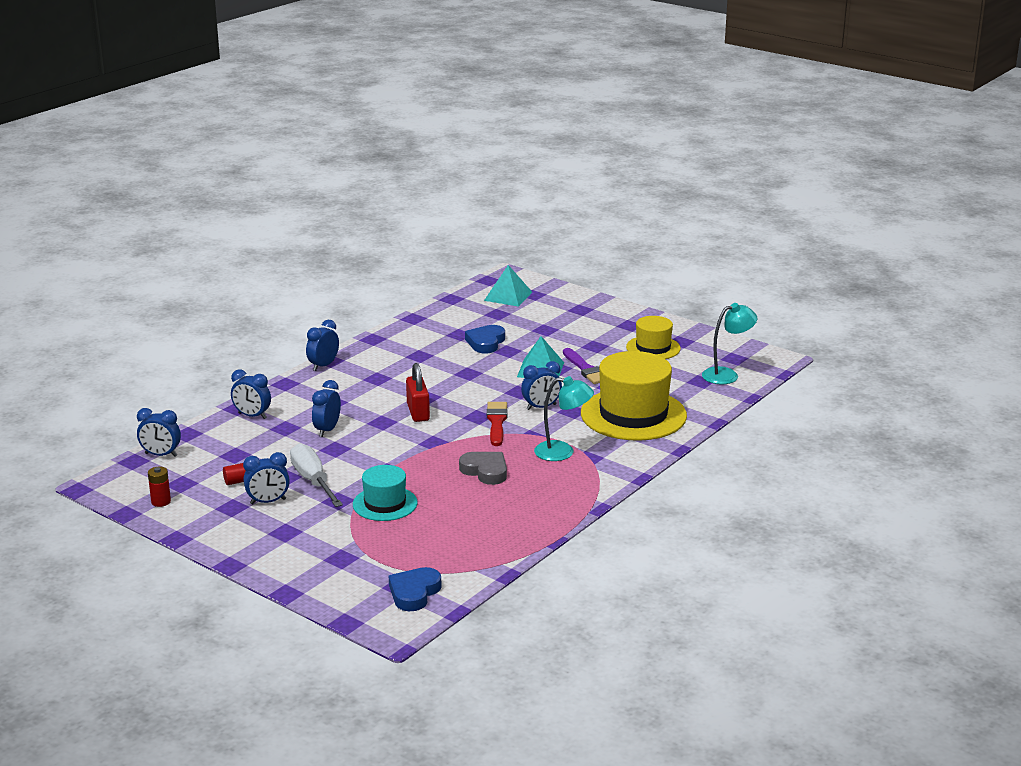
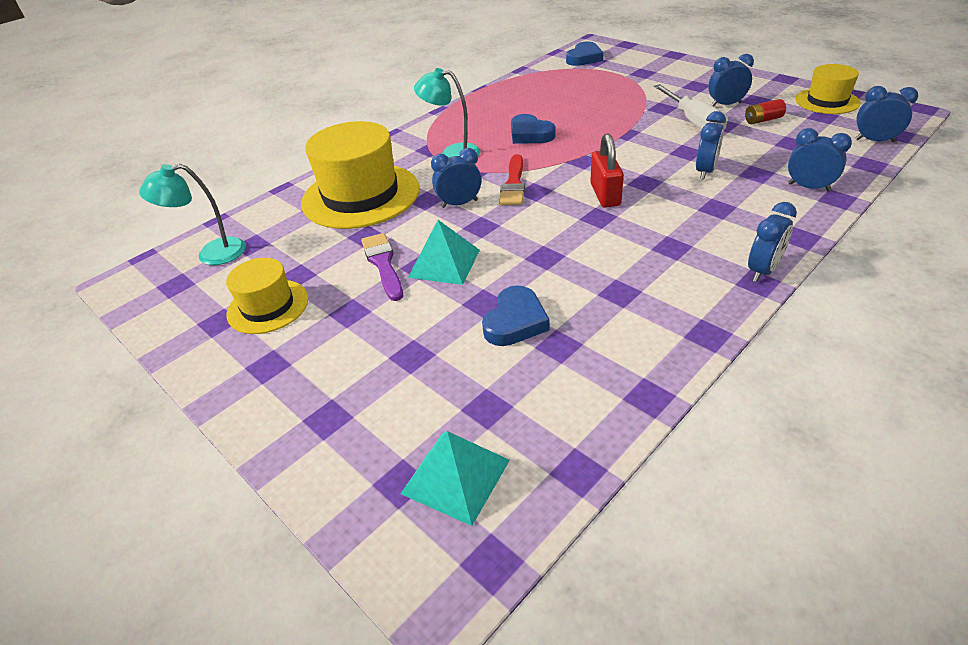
camera: 170 degrees left, 15 degrees up
(161, 502) = (827, 101): red battery -> yellow hat
(385, 504) = (619, 106): turquoise hat -> none
(485, 471) = (530, 134): grey heart -> blue heart

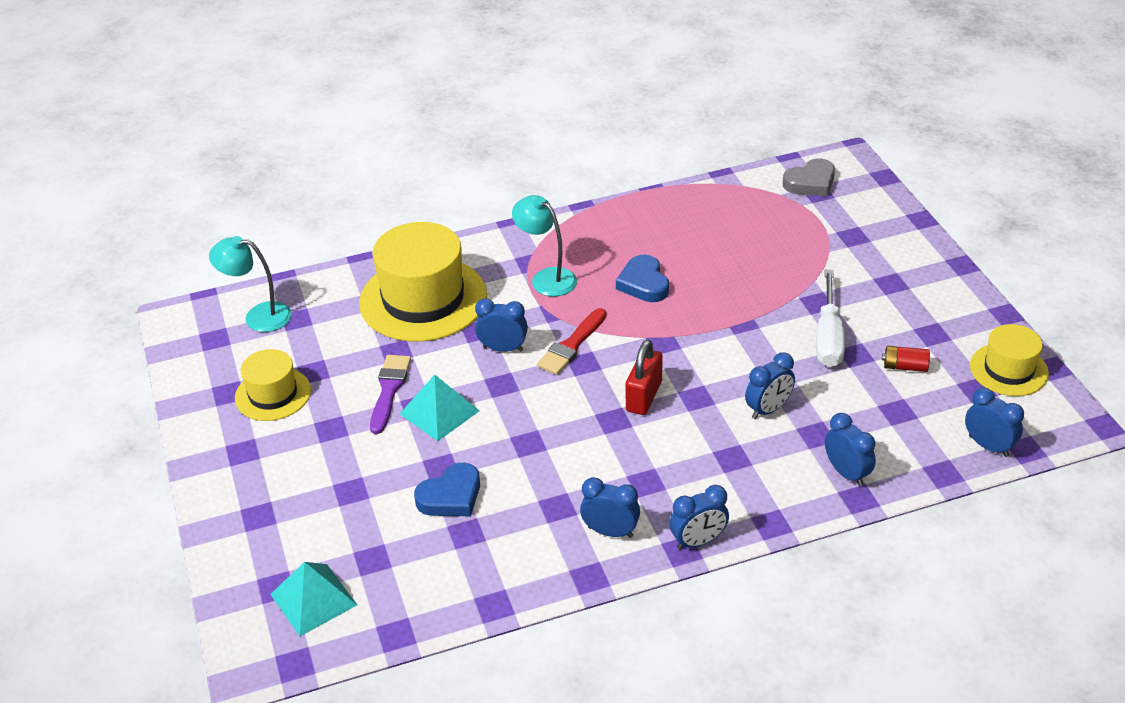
camera: 25 degrees right, 0 degrees up
(584, 58) = (810, 182): blue heart -> grey heart
(725, 104) = (890, 327): blue clock -> blue clock (610, 532)

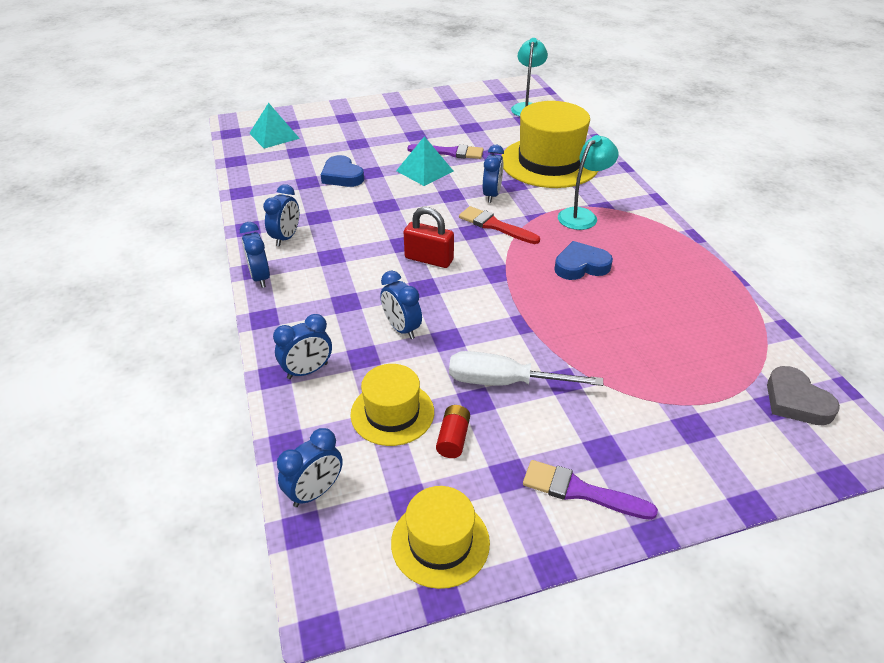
camera: 90 degrees right, 0 degrees up
(273, 394) = (450, 116): yellow hat -> yellow hat (392, 413)
(936, 297) = (580, 491): none -> purple brush

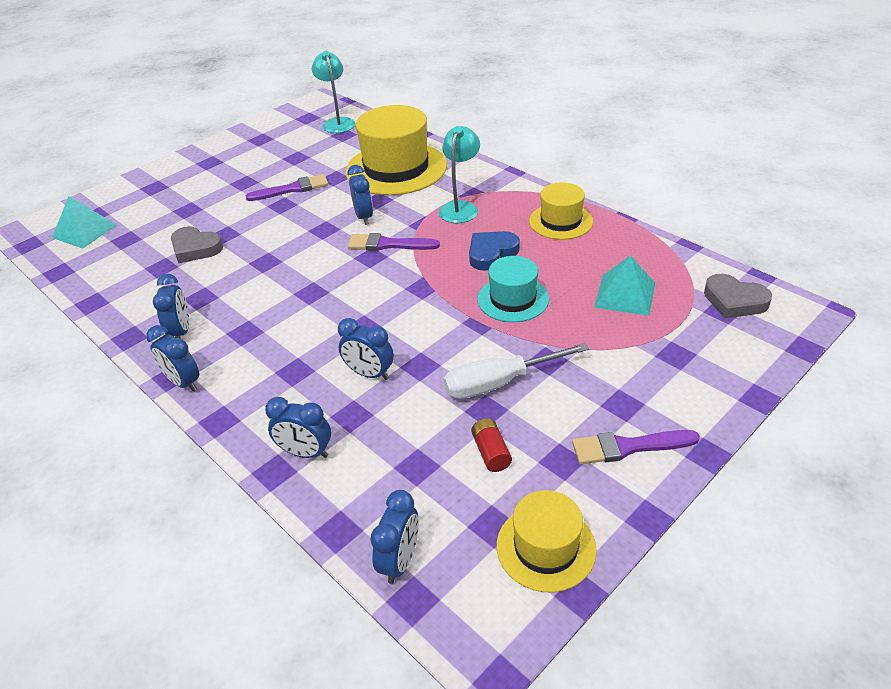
camera: 25 degrees left, 0 degrees up
(307, 371) = (306, 452): blue clock -> blue clock turned 75 degrees clockwise
(342, 176) = (195, 248): blue heart -> grey heart
(392, 413) = (419, 455): yellow hat -> yellow hat (561, 221)
(424, 171) = (280, 215): turquoise pyramid -> turquoise pyramid (625, 294)
(429, 259) = (347, 298): red padlock -> none
(495, 226) = (388, 244): red brush -> purple brush
(571, 313) = (513, 299): none -> turquoise hat

